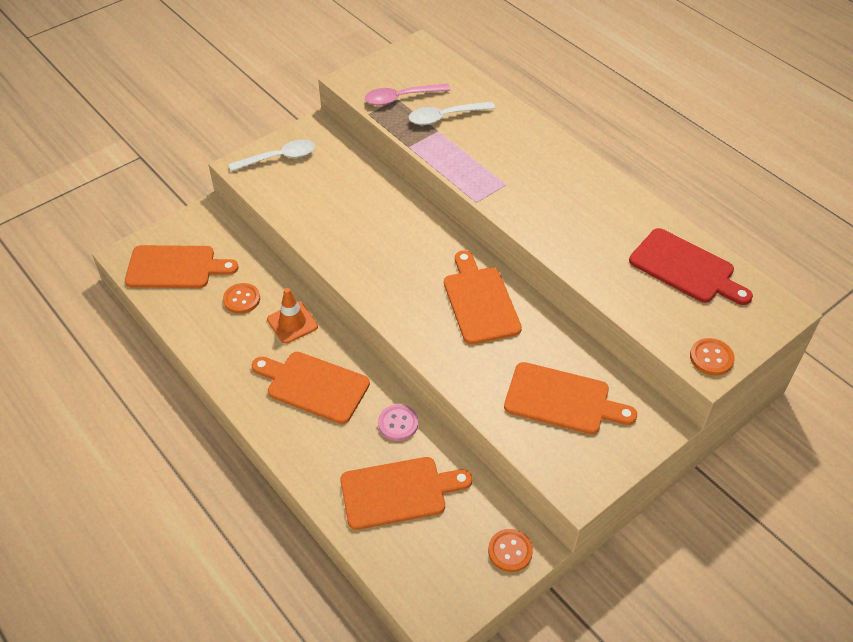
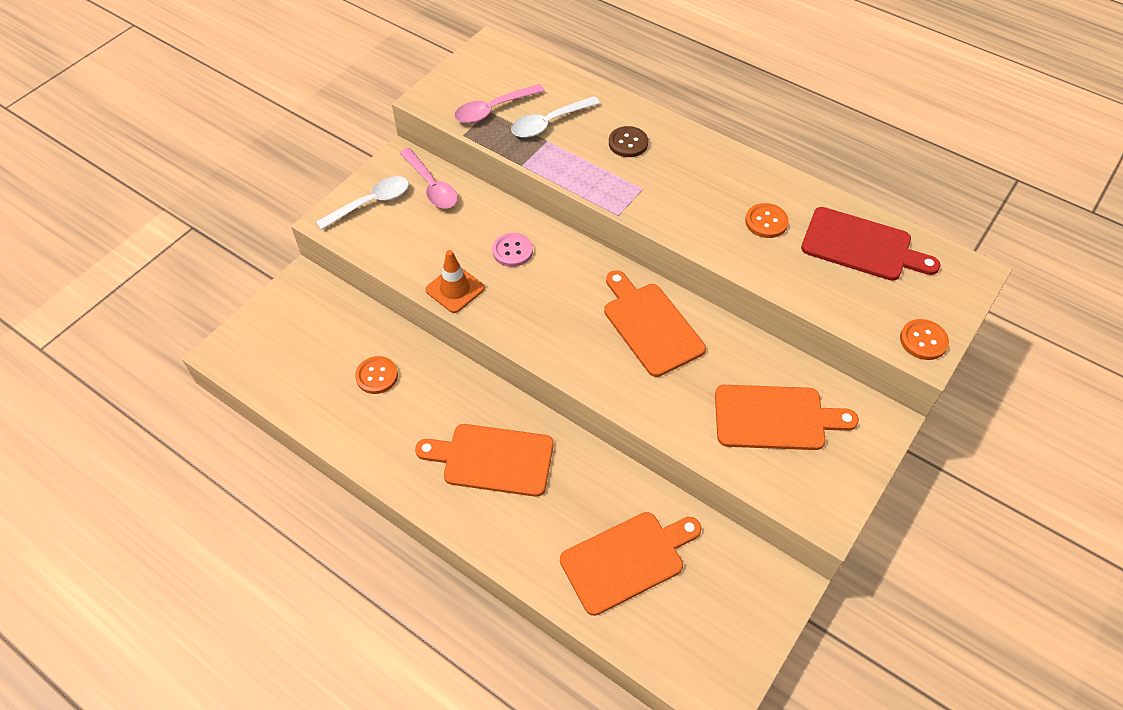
camera: 15 degrees left, 5 degrees up
(175, 267) = (287, 354): orange cutting board -> none
(292, 323) = (443, 391): orange traffic cone -> orange traffic cone (455, 289)
(334, 153) = (431, 186): none -> pink spoon
(398, 423) = (599, 481): pink button -> pink button (512, 251)
(507, 145) = (628, 143): none -> brown button
(510, 551) = (766, 596): orange button -> orange button (766, 222)

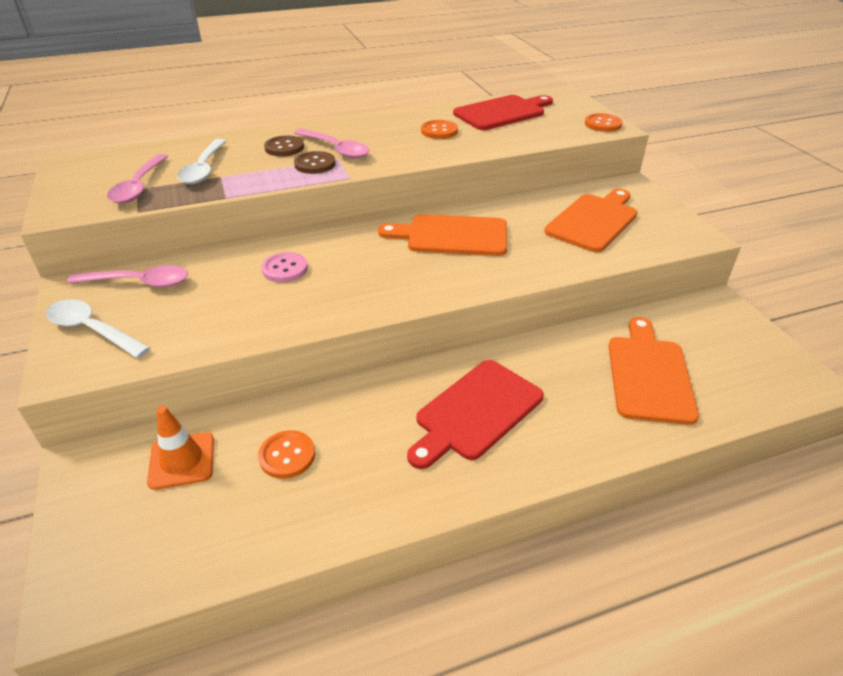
camera: 55 degrees left, 15 degrees down
(371, 203) = (92, 330): white spoon -> white spoon turned 60 degrees counterclockwise
(455, 289) = (280, 320): orange traffic cone -> orange traffic cone (182, 460)
(493, 459) = (476, 412): orange cutting board -> red cutting board
(619, 180) = (315, 164): none -> brown button
(658, 175) = (336, 149): none -> pink spoon

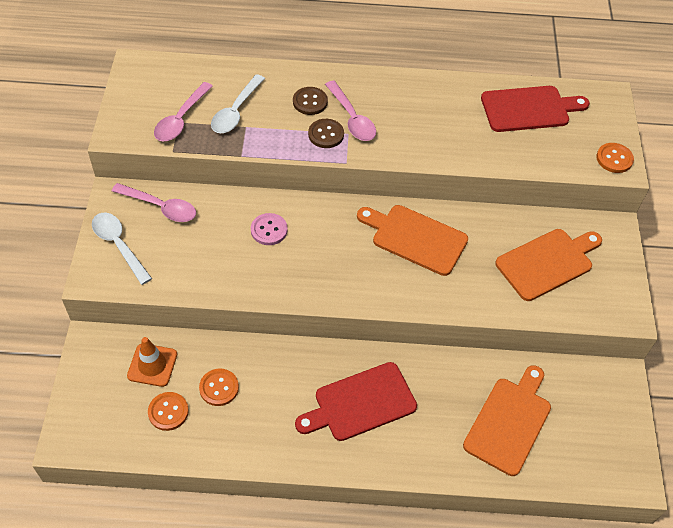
camera: 20 degrees right, 15 degrees up
(439, 131) = (454, 120): orange button -> orange button (168, 412)

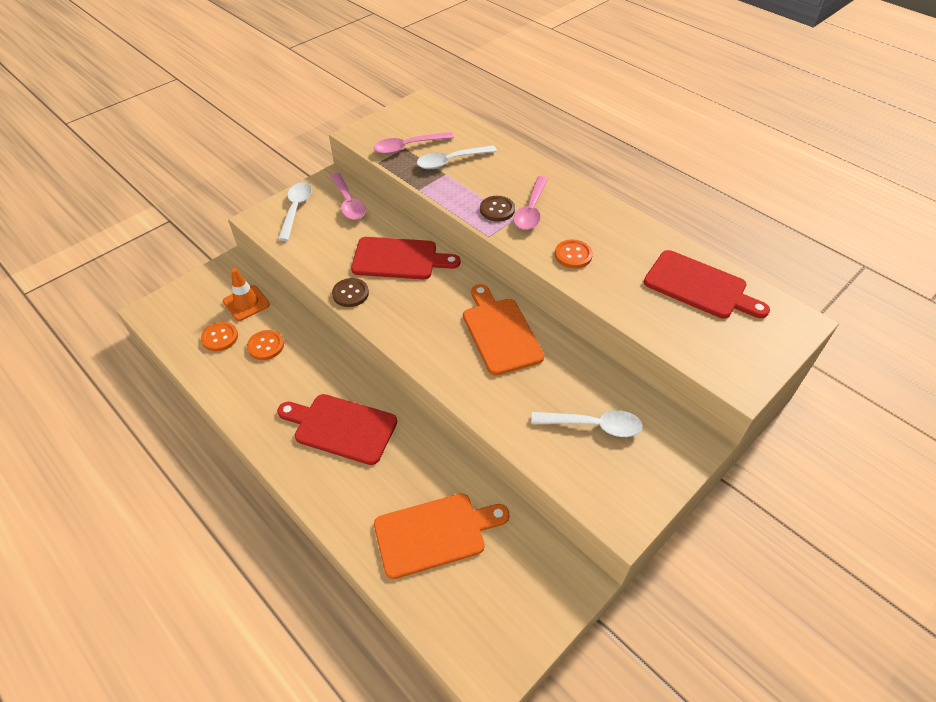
camera: 45 degrees right, 5 degrees down
(269, 230) = (399, 259): pink button -> red cutting board
(310, 102) = (512, 183): brown button -> brown button (350, 293)
(547, 262) = (593, 425): orange cutting board -> white spoon
(614, 159) = (741, 373): orange button -> orange button (573, 255)

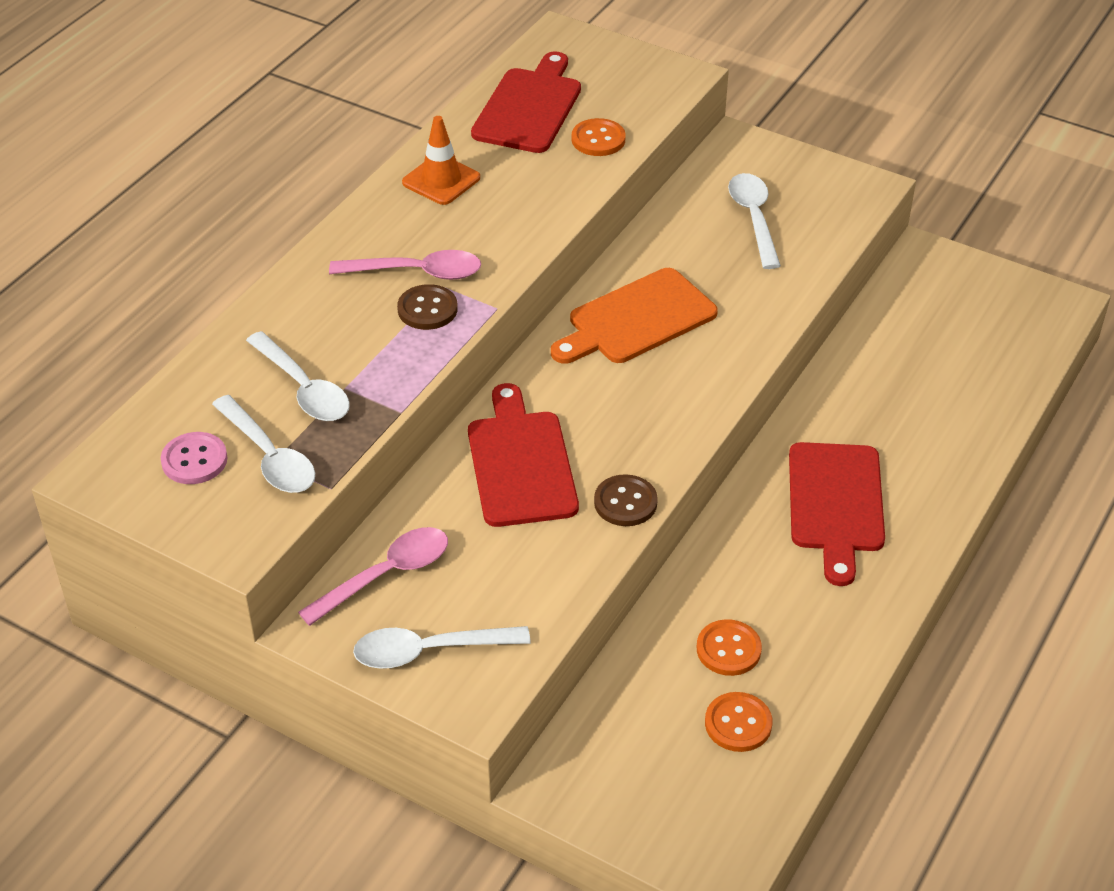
camera: 105 degrees left, 5 degrees down
(246, 303) = (643, 718): orange traffic cone -> orange traffic cone (441, 180)
(408, 147) = (269, 456): pink spoon -> white spoon
(417, 127) = (194, 460): none -> pink button
(434, 533) = (936, 374): orange cutting board -> none
(573, 255) = (509, 218): orange button -> orange button (598, 139)

